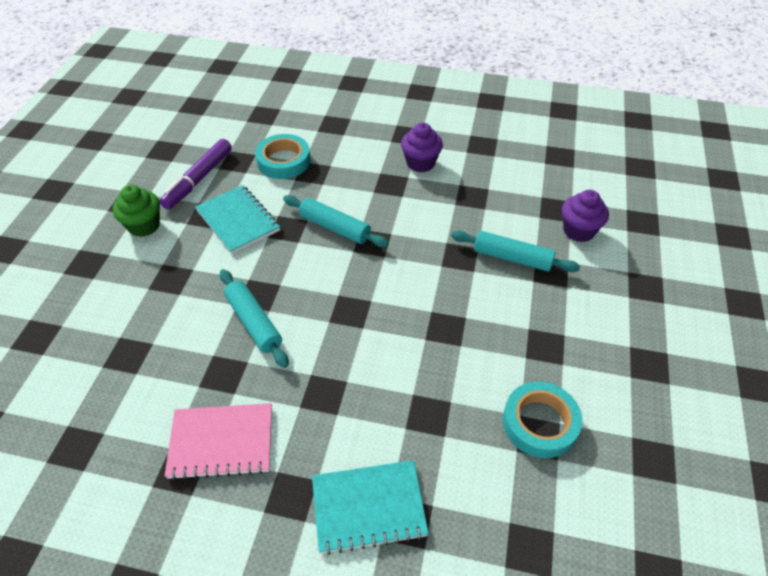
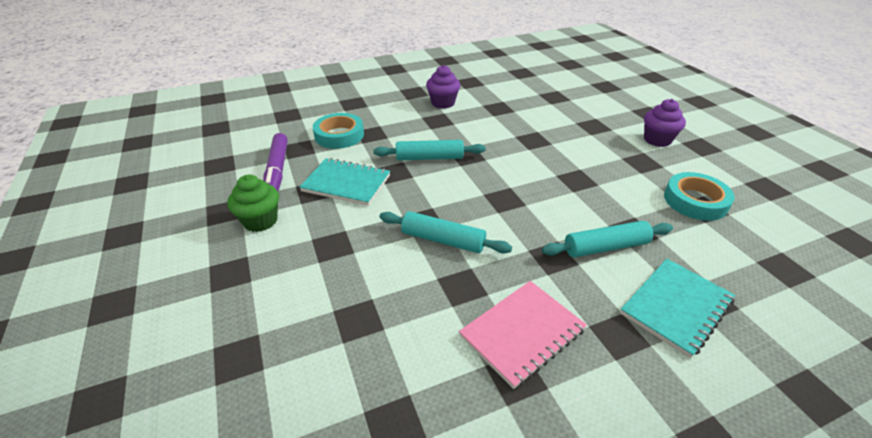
camera: 35 degrees left, 10 degrees down
(512, 258) = (564, 128): turquoise rolling pin -> turquoise rolling pin (605, 247)
(578, 231) = (580, 102): purple cupcake -> purple cupcake (657, 140)

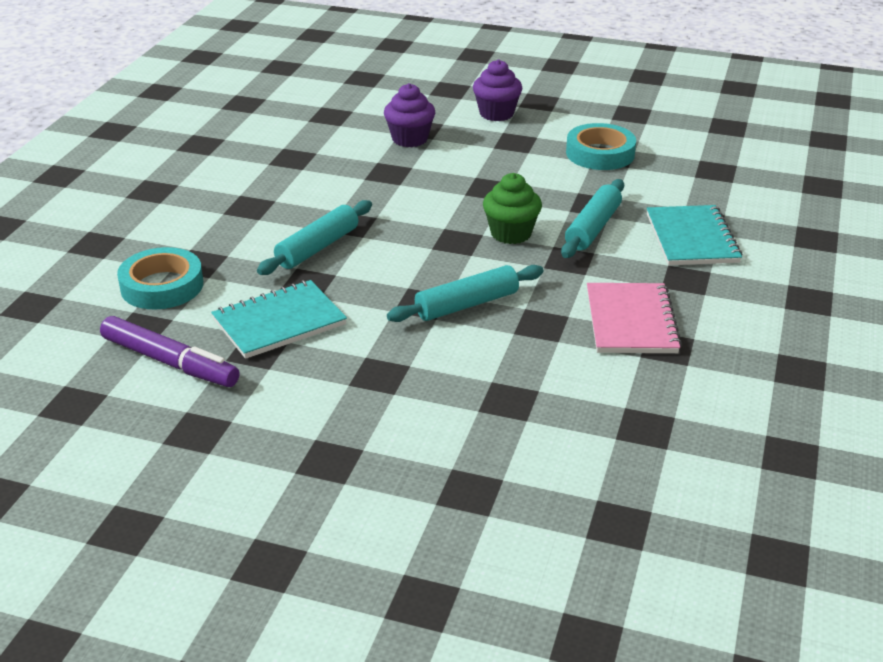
camera: 50 degrees left, 5 degrees down
(260, 221) = (261, 409): green cupcake -> green cupcake (511, 233)
(443, 103) = (216, 185): purple cupcake -> purple cupcake (410, 139)

